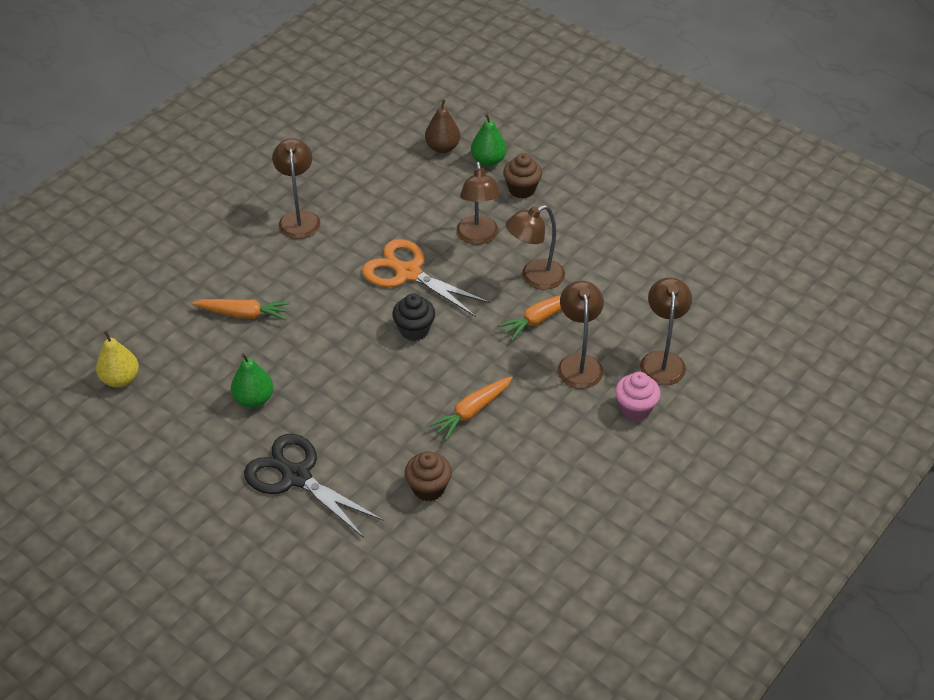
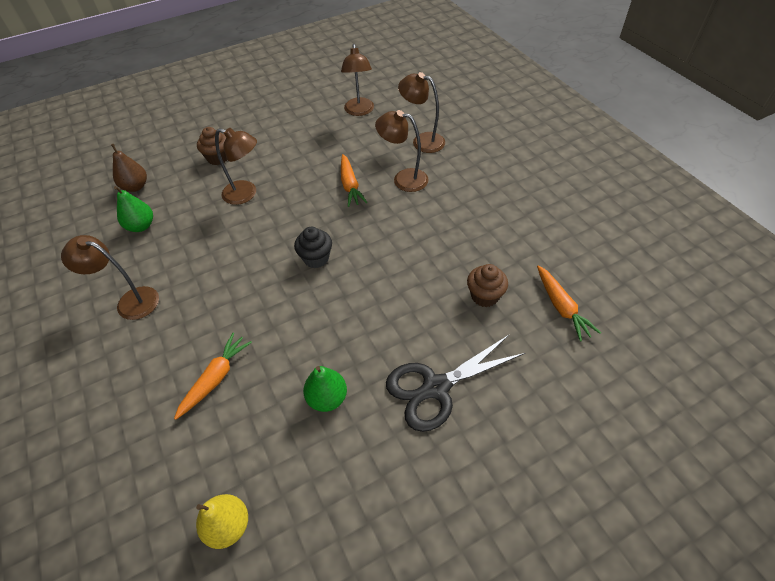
camera: 65 degrees left, 5 degrees up
(408, 273) = (253, 245): orange scissors -> none
(472, 412) = (419, 248): orange carrot -> orange carrot (561, 307)
(488, 161) = (173, 166): green pear -> green pear (141, 226)
(534, 278) = (309, 177): brown lamp -> brown lamp (359, 111)
(635, 408) = (457, 165): pink cupcake -> none

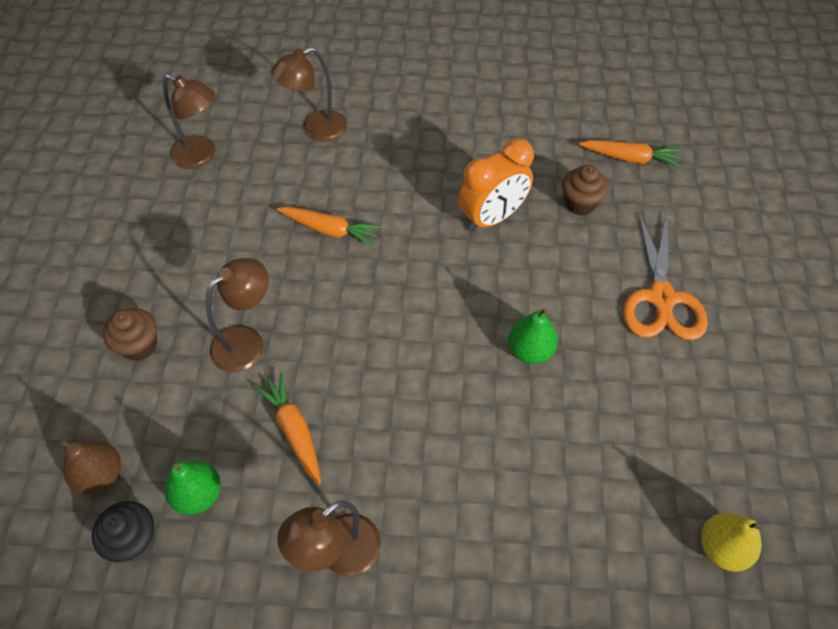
camera: 60 degrees left, 5 degrees up
(216, 378) = (531, 493): orange carrot -> orange carrot (294, 430)
(316, 258) = (422, 317): black cupcake -> black cupcake (134, 540)
(327, 398) = (621, 394): green pear -> green pear (530, 350)
(403, 179) = (363, 178): brown lamp -> none
(426, 254) = (492, 218): none -> orange clock
(436, 387) = (661, 298): black scissors -> orange scissors

